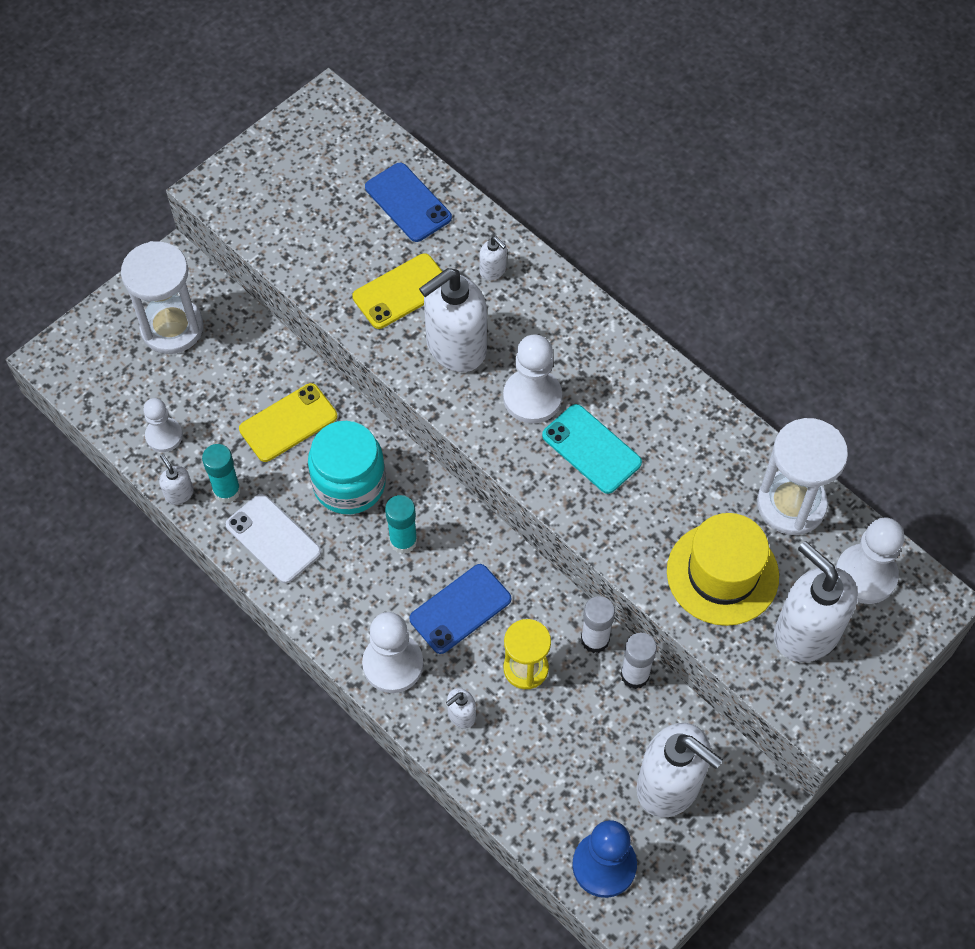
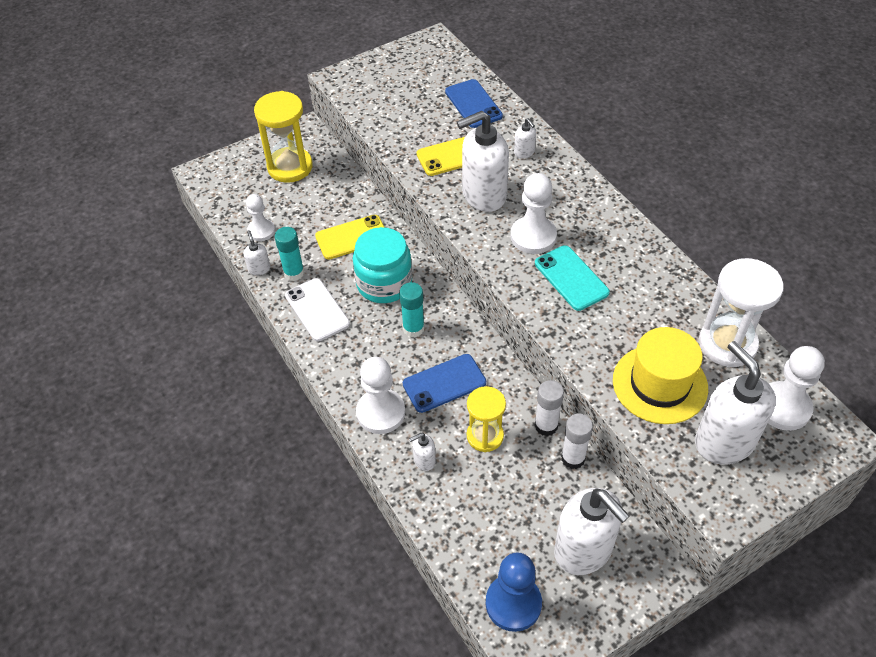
camera: 15 degrees right, 10 degrees down
(172, 328) = (290, 167): white hourglass -> yellow hourglass

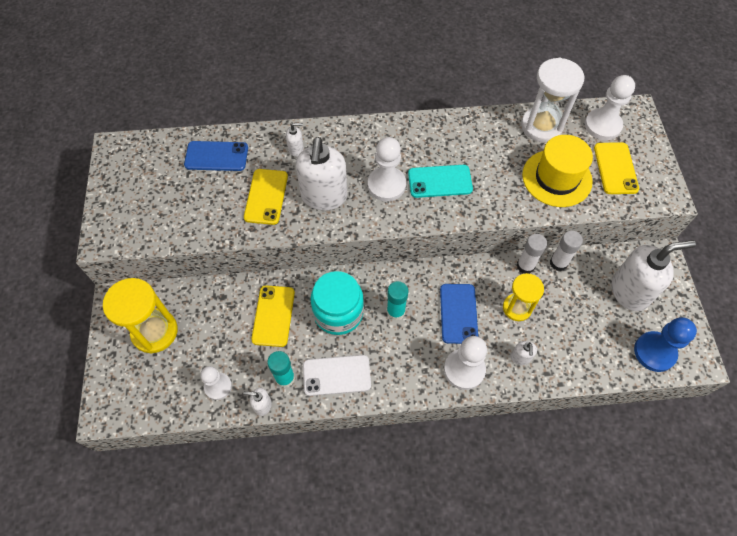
camera: 65 degrees left, 10 degrees up
(724, 441) = (615, 168): white soap dispenser -> yellow phone

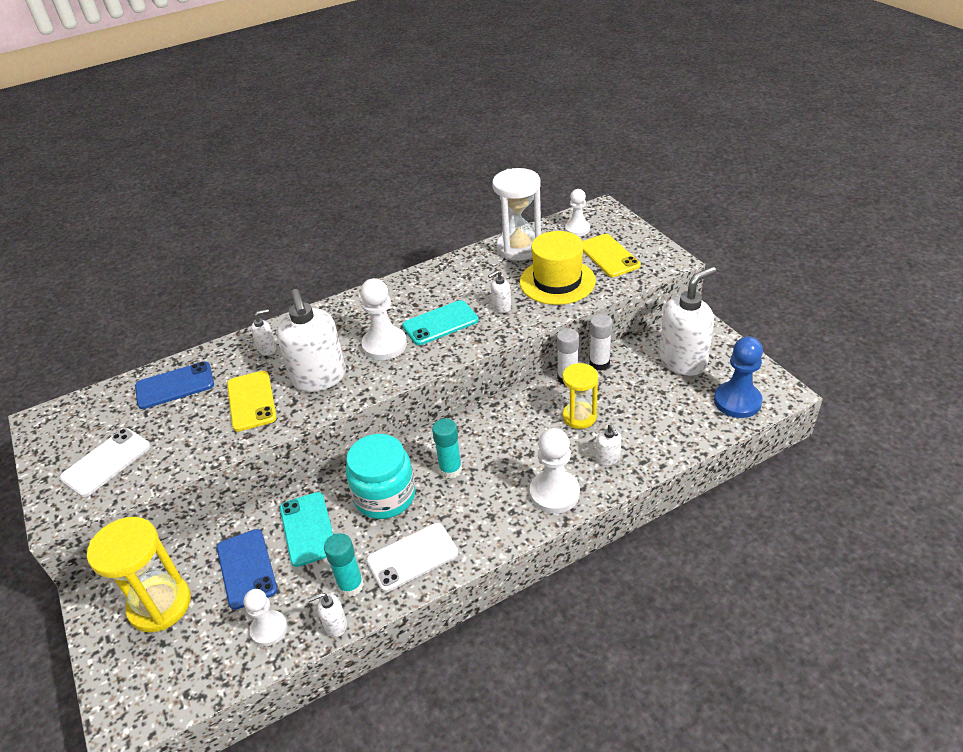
camera: 20 degrees left, 20 degrees down
(147, 208) = (106, 462): none -> white phone
(273, 316) = (308, 529): yellow phone -> turquoise phone
(458, 313) = (520, 445): blue phone -> blue phone (246, 568)
(497, 186) = (501, 307): none -> white soap dispenser
(602, 125) = (577, 229): white pawn -> white pawn, size x0.65

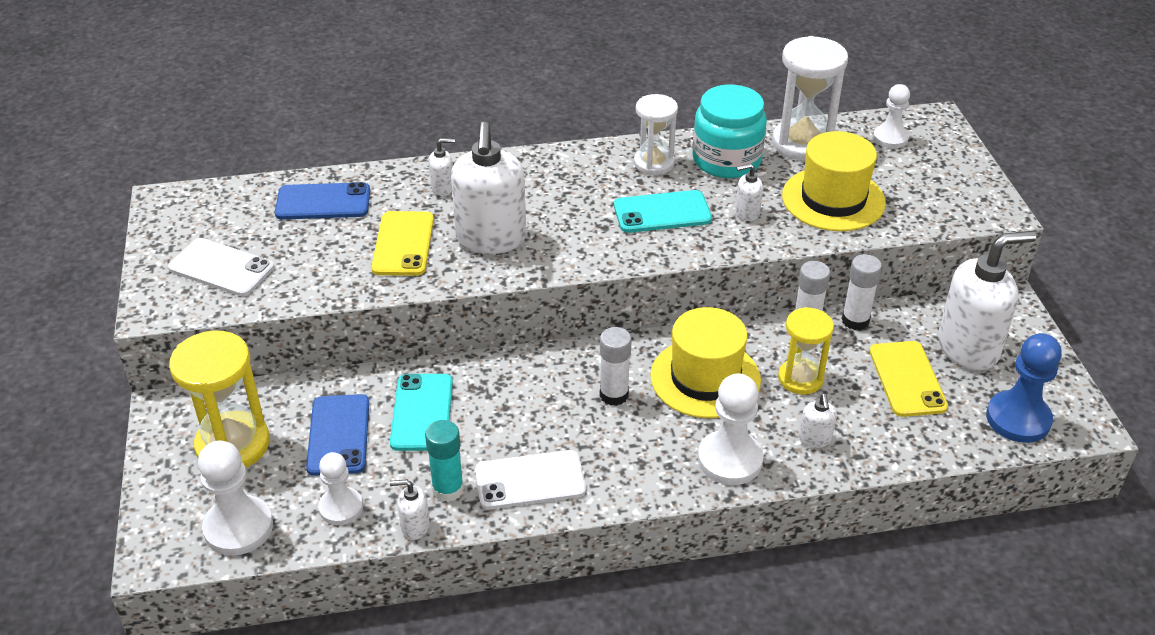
camera: 15 degrees right, 0 degrees up
(106, 462) = (221, 268): white phone -> white phone turned 60 degrees clockwise
(384, 345) = (583, 221): white pawn -> white pawn (238, 527)
(385, 496) = (524, 402): turquoise jar -> turquoise jar (726, 160)
(420, 289) = (654, 163): none -> white hourglass
(450, 469) = (614, 395): turquoise glue stick -> white glue stick
(512, 436) = (705, 378): none -> yellow hat
(608, 256) = (916, 184): yellow phone -> yellow phone (907, 379)

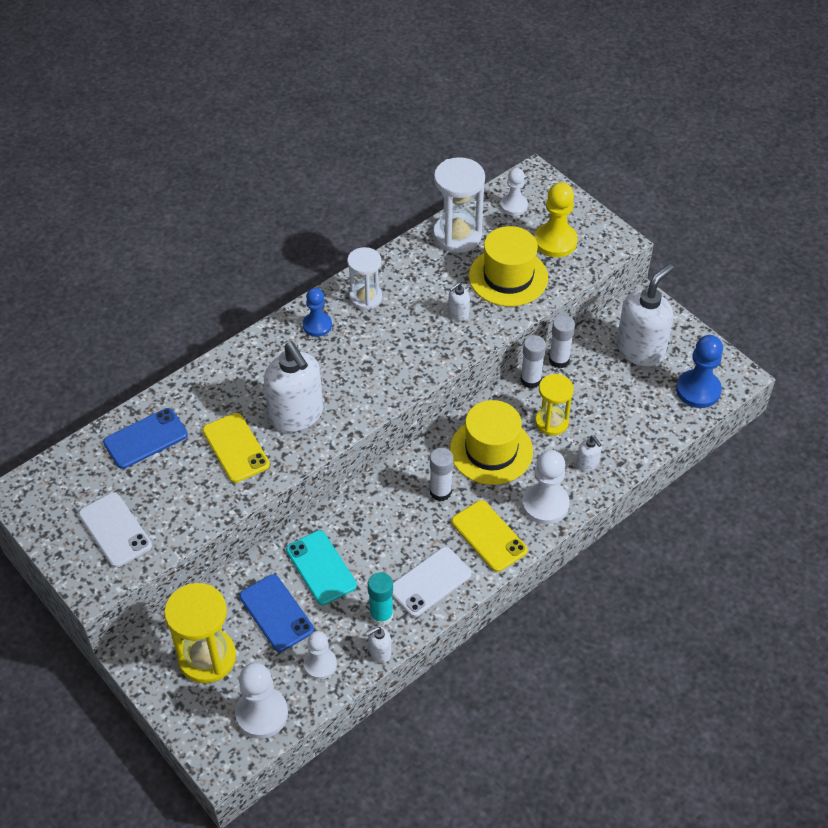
camera: 30 degrees left, 10 degrees up
(221, 268) = (115, 530): white phone -> white phone turned 60 degrees clockwise
(443, 188) = (227, 386): white soap dispenser -> none
(581, 169) = (317, 325): none -> blue pawn
(662, 212) = (400, 338): turquoise phone -> none
(726, 160) = (415, 273): turquoise jar -> none
(907, 379) = (617, 391): yellow phone -> yellow phone (489, 536)
(916, 186) = (555, 241): none -> yellow pawn

